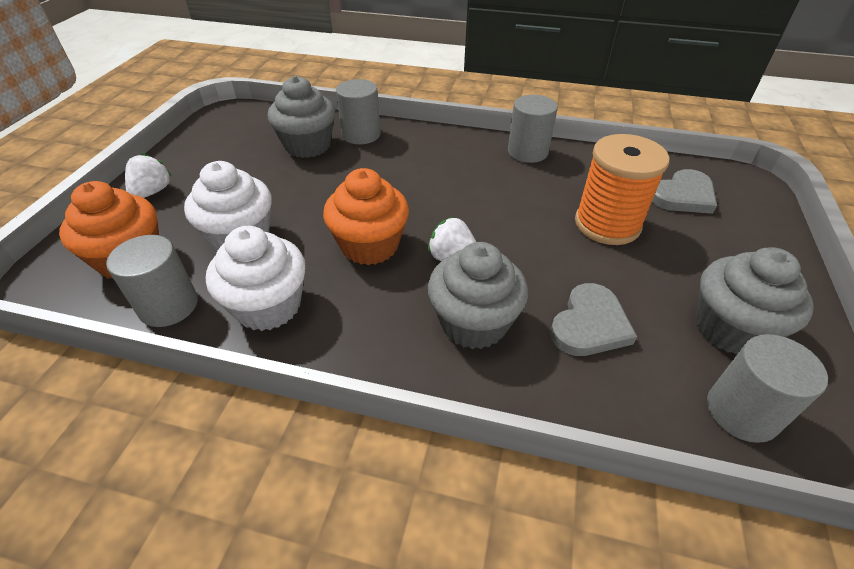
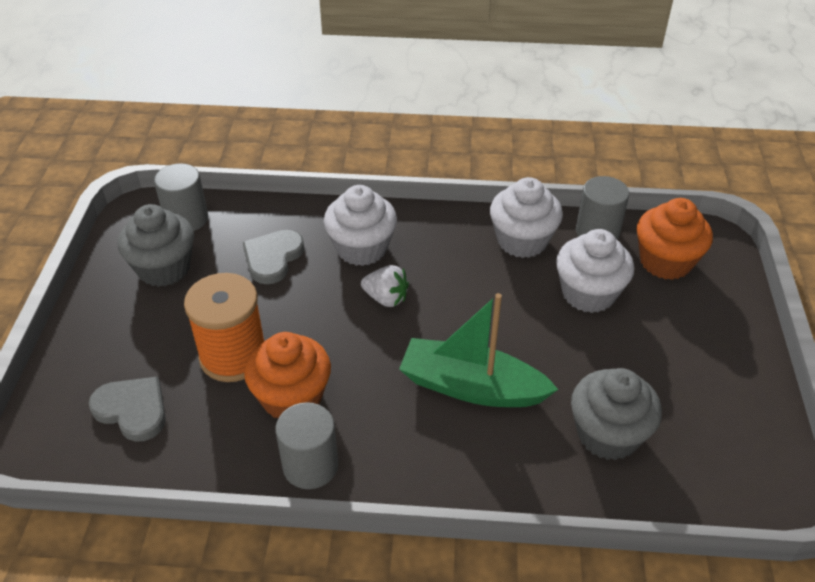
camera: 170 degrees right, 0 degrees up
(152, 192) = (724, 333): white strawberry -> none
(361, 134) = (548, 469): grey cylinder -> none
(370, 245) = (465, 301): orange cupcake -> orange cupcake (292, 398)
(394, 180) = (471, 387): none -> green boat
(473, 323) = (361, 248): grey cupcake -> white cupcake
(683, 196) = (132, 410): grey heart -> grey heart turned 75 degrees clockwise

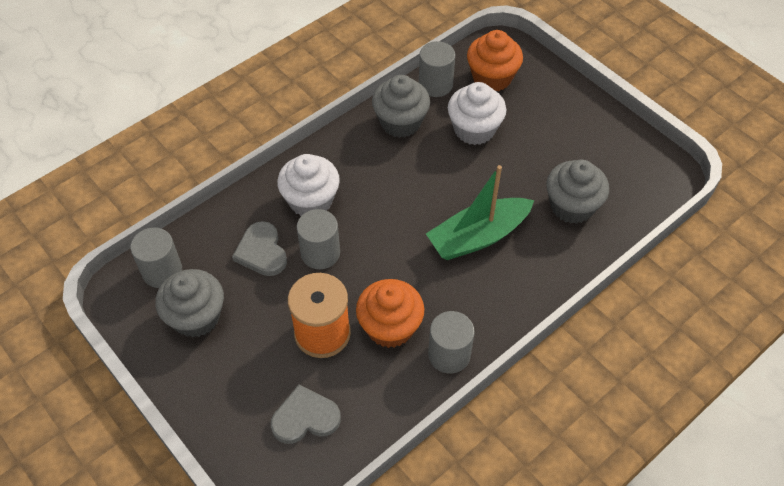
camera: 45 degrees left, 10 degrees up
(315, 293) = (320, 253): none -> grey cylinder
(386, 298) = (367, 222): white strawberry -> none
(522, 241) = (400, 122): white cupcake -> grey cupcake

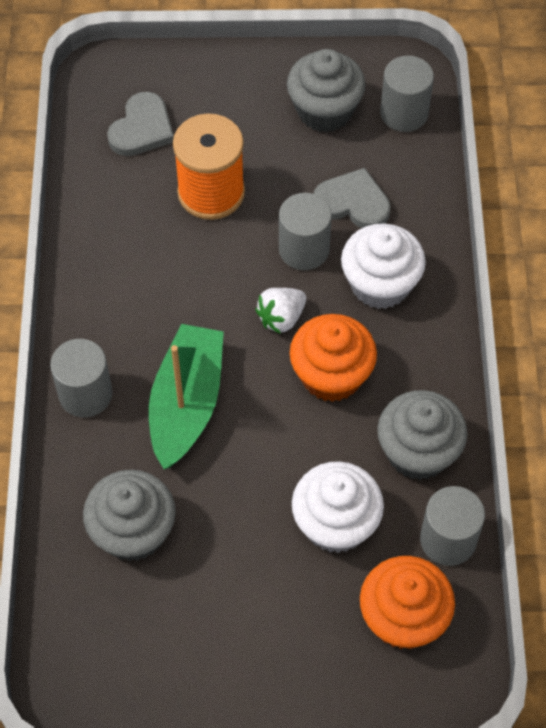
camera: 130 degrees right, 5 degrees up
(379, 231) = (281, 318): none -> white strawberry
(390, 327) = (163, 249): orange cupcake -> orange cupcake (331, 375)
(449, 354) = (87, 275): grey cylinder -> grey cylinder (85, 394)

